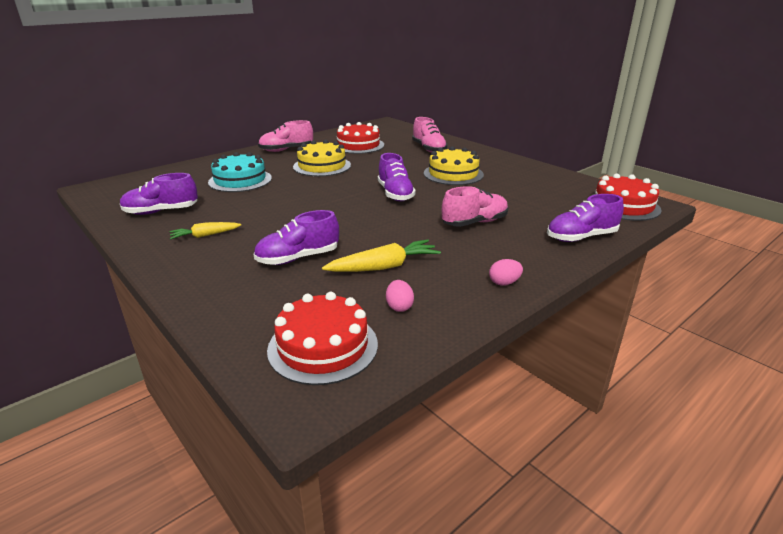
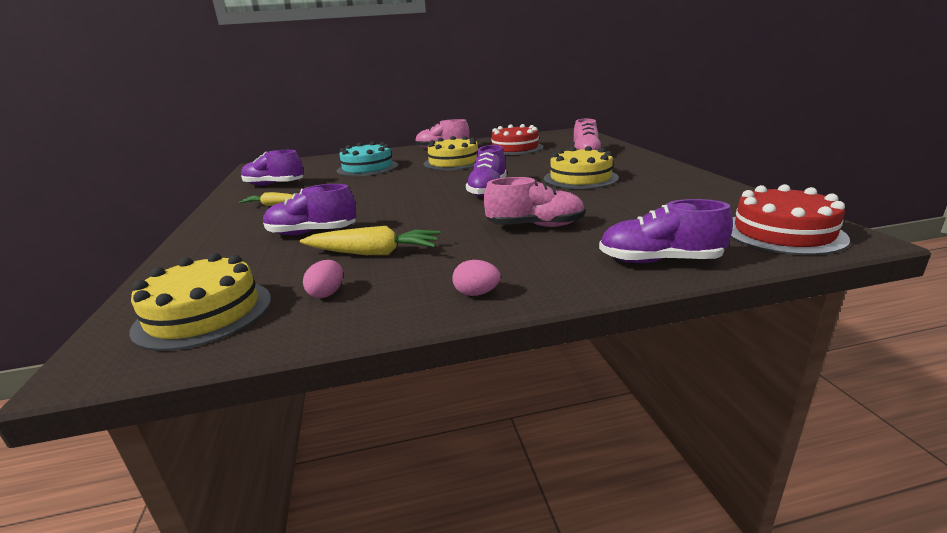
camera: 30 degrees right, 5 degrees down
(323, 346) = (204, 313): red cake -> yellow cake

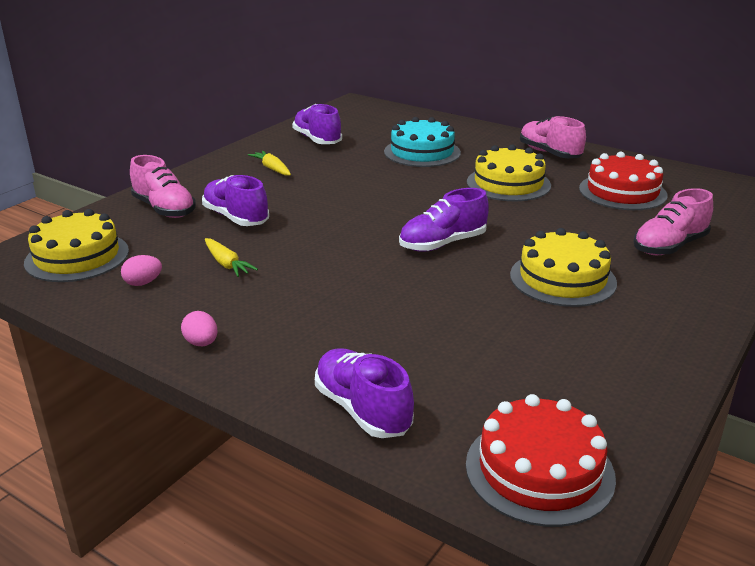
camera: 45 degrees right, 5 degrees up
(373, 253) = (227, 264): yellow carrot -> yellow carrot, size x0.64
(535, 226) = (374, 311): pink shoe -> pink shoe (164, 209)

